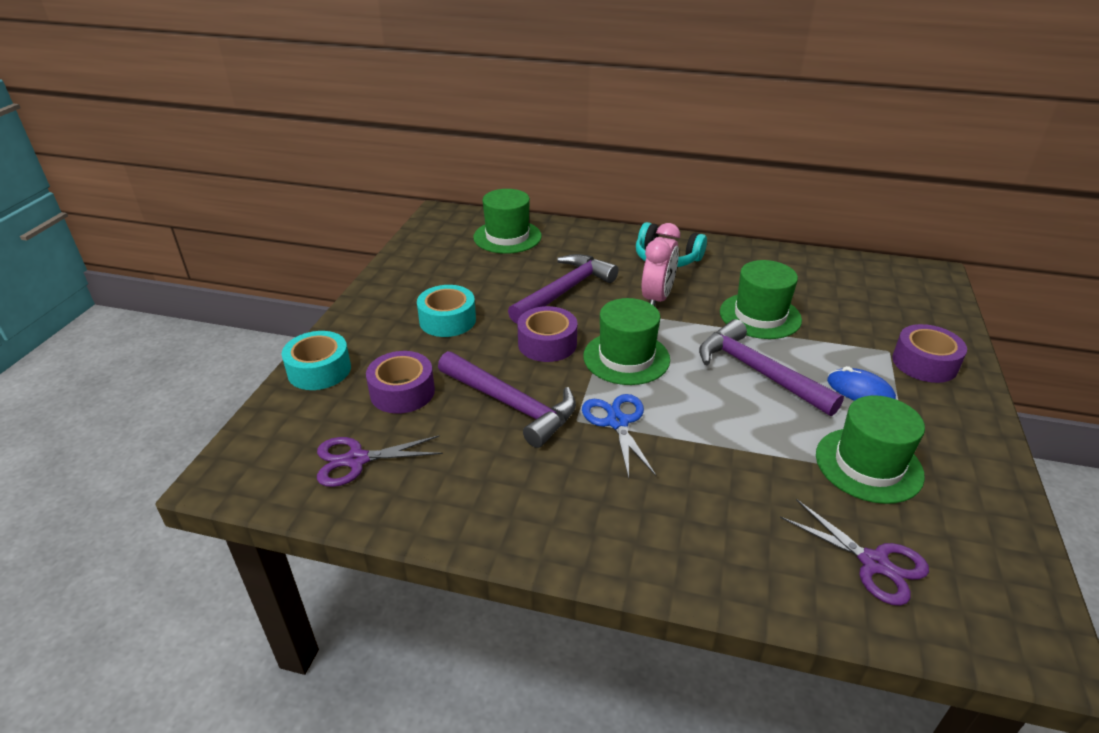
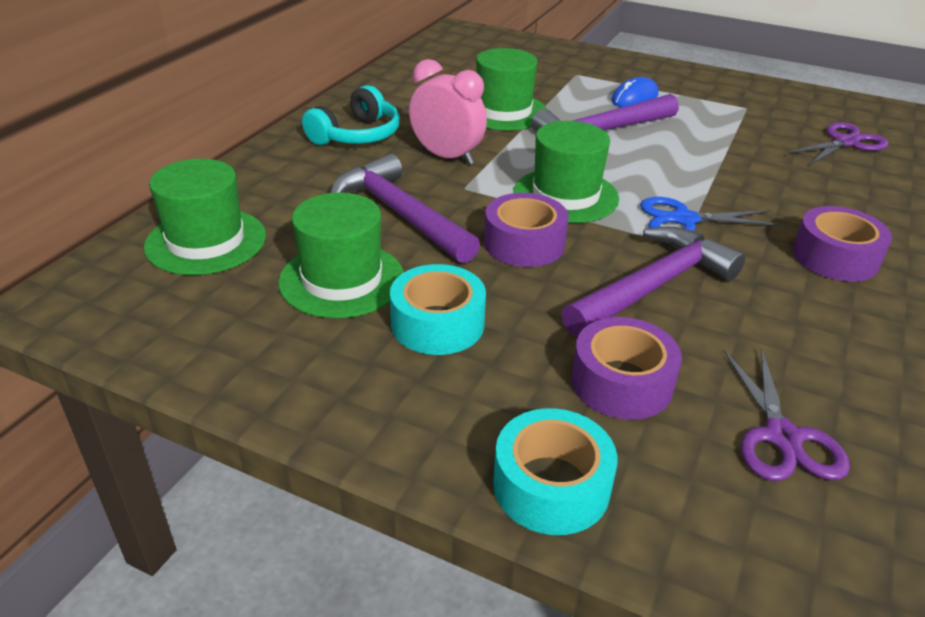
camera: 80 degrees left, 0 degrees up
(868, 465) = (733, 118): green hat -> green hat (342, 280)
(924, 363) = (597, 66): purple tape -> purple tape (835, 257)

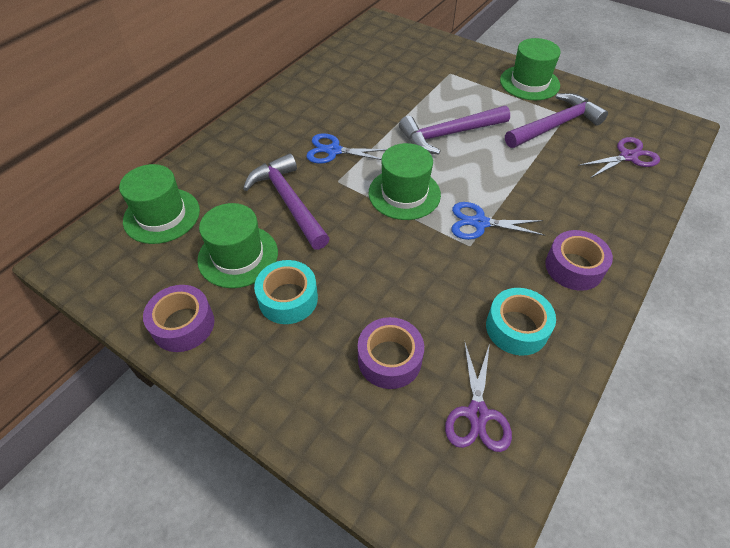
camera: 10 degrees right, 15 degrees up
(357, 135) = (278, 126): turquoise headphones -> none
(447, 157) = (333, 151): pink clock -> blue scissors
(503, 111) = (385, 109): green hat -> green hat (529, 83)
(524, 243) = (363, 235): purple tape -> purple tape (183, 325)
(551, 486) = (321, 432): turquoise tape -> turquoise tape (516, 328)
(634, 98) = (485, 100): blue mouse -> none
(653, 286) = (437, 281): purple hammer -> purple hammer (555, 125)

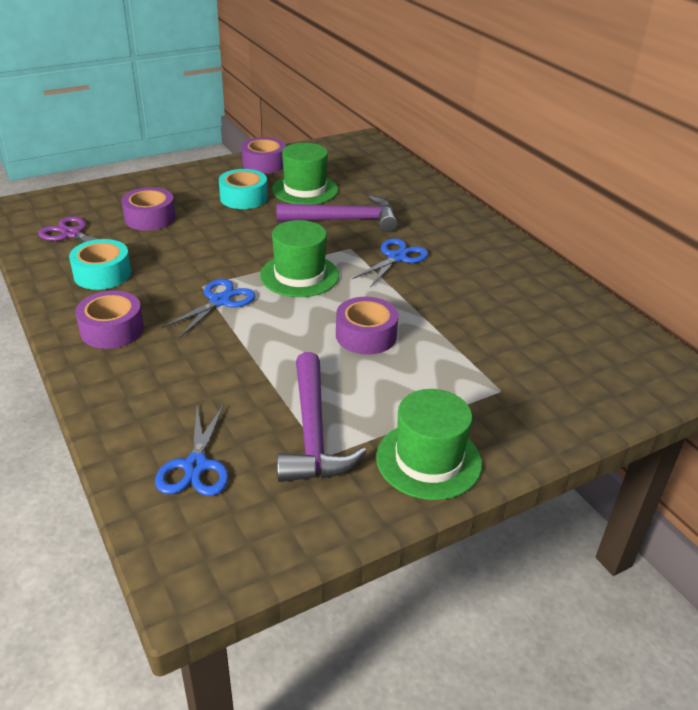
camera: 115 degrees right, 15 degrees down
(162, 215) = (377, 172): green hat -> none
(449, 134) = (366, 335): purple hammer -> purple tape
(628, 156) = (196, 466): purple scissors -> blue scissors

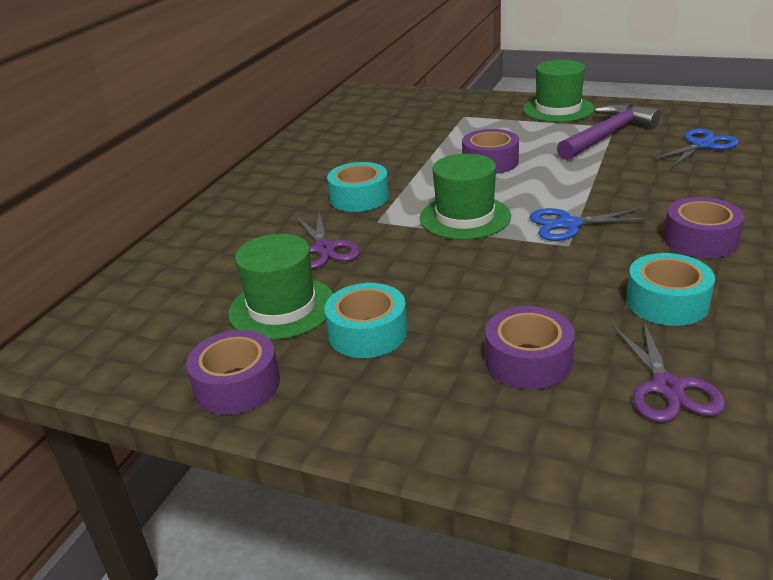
camera: 125 degrees left, 5 degrees down
(345, 220) = (324, 249): purple hammer -> purple scissors
(397, 257) = (359, 198): blue scissors -> turquoise tape

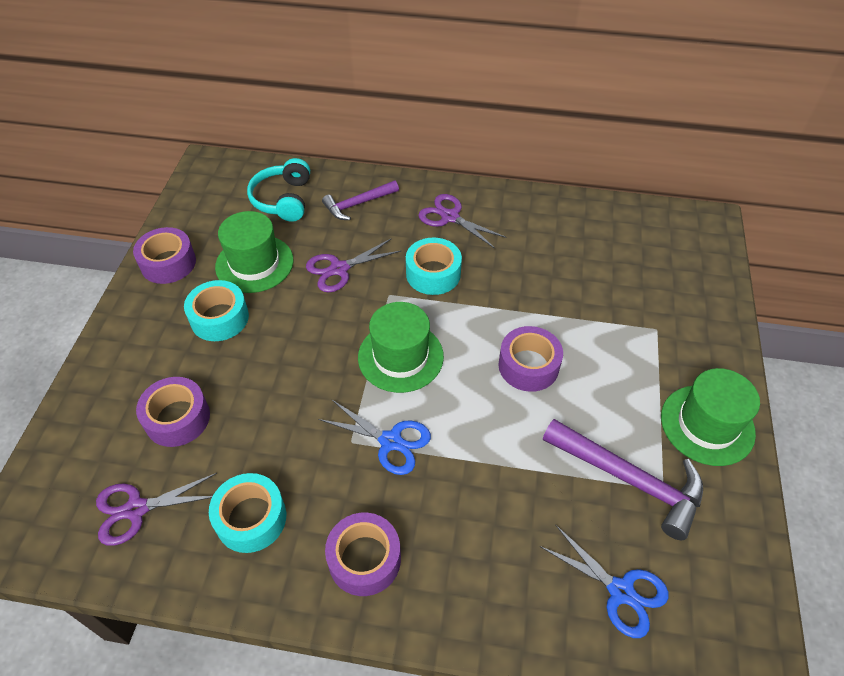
camera: 75 degrees right, 20 degrees up
(174, 287) = (283, 199): none -> turquoise headphones
(224, 236) = (357, 204): none -> purple hammer
(282, 186) = (450, 217): none -> purple scissors
(569, 225) = (390, 441): blue scissors -> blue scissors turned 135 degrees clockwise

